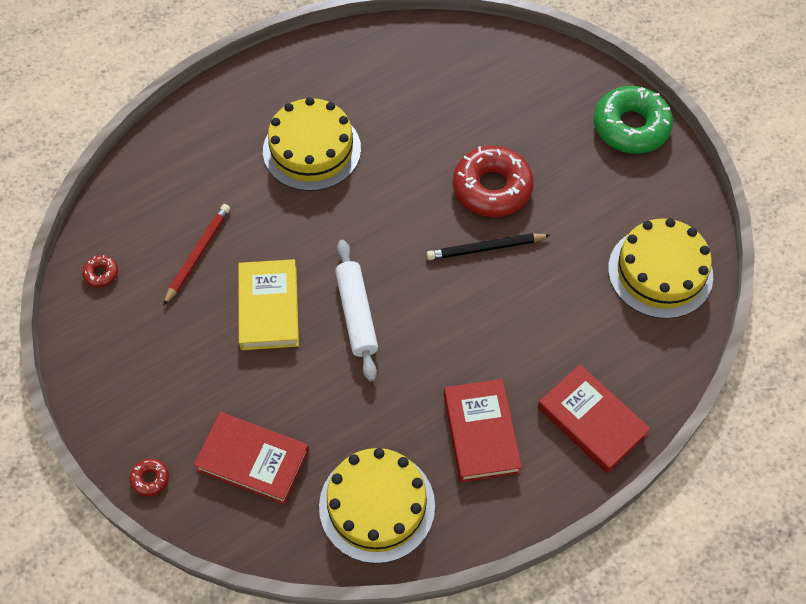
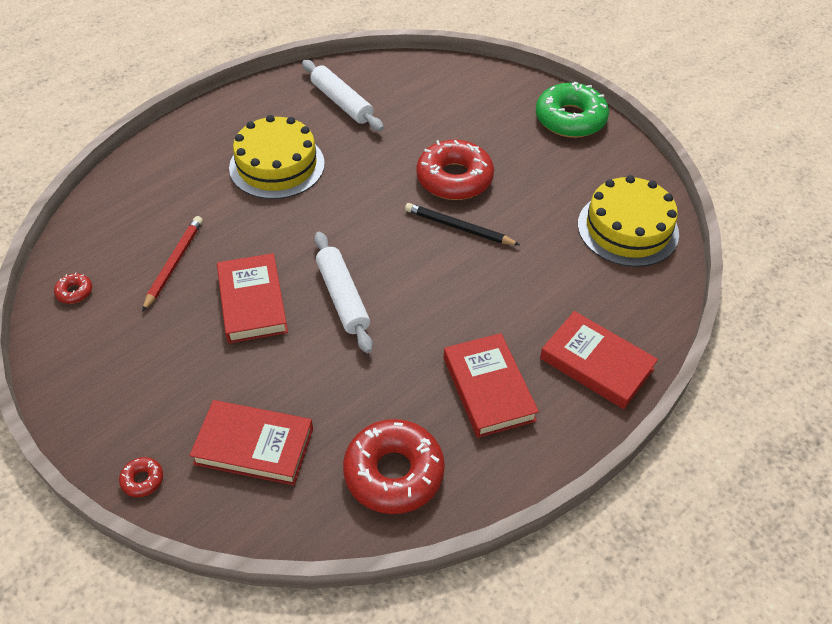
camera: 10 degrees left, 10 degrees down
(269, 308) = (252, 302): yellow book -> red book
(377, 506) = (394, 473): yellow cake -> red donut
(389, 77) = (341, 102): none -> white rolling pin
(485, 248) = (458, 227): black pencil -> black pencil turned 45 degrees clockwise

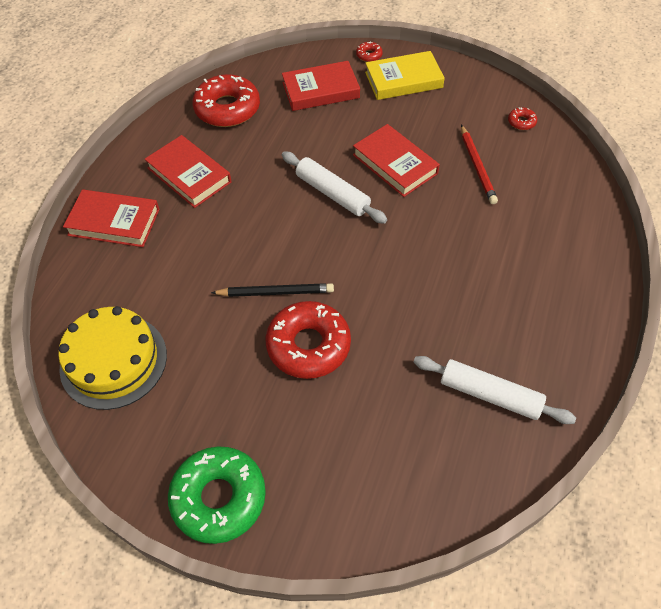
camera: 155 degrees right, 5 degrees up
(139, 412) = (403, 80): none -> yellow book
(277, 165) = (483, 284): yellow cake -> none

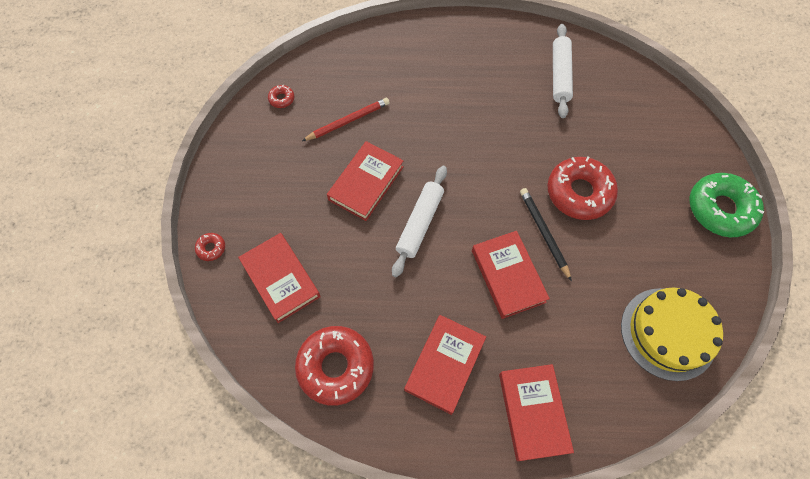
camera: 110 degrees left, 10 degrees up
(244, 245) = (508, 276): none -> red book
(403, 80) = (245, 205): yellow book -> none

